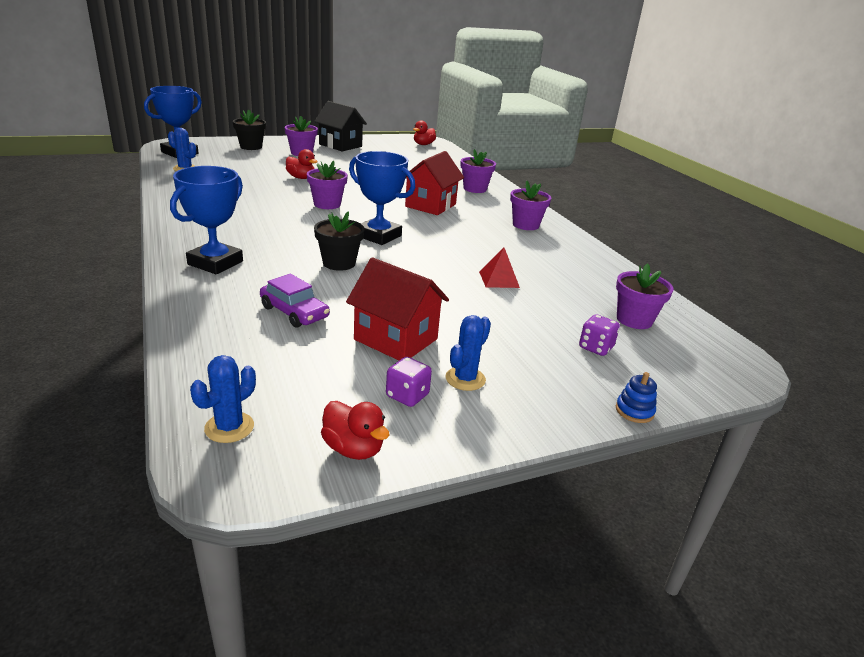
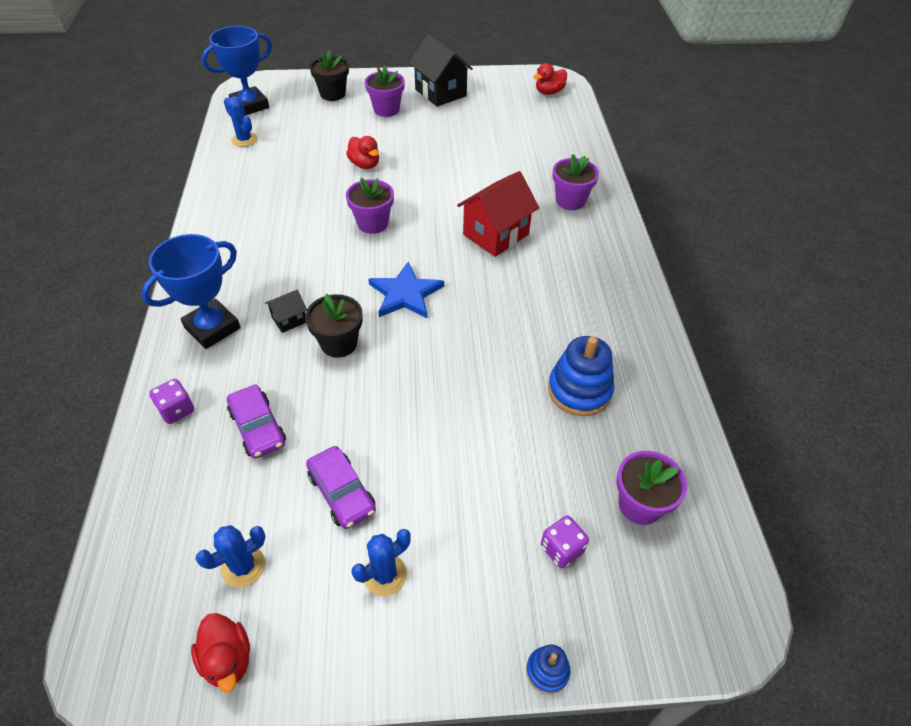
camera: 20 degrees right, 20 degrees up
(229, 427) = (131, 601): blue cactus -> blue cactus (243, 567)
(286, 254) = (289, 319): none -> black house
(379, 236) = (405, 294): blue trophy -> blue star
(396, 339) = (342, 492): red house -> purple car
(407, 396) = (313, 590): purple dice -> purple dice (177, 410)
(499, 279) = (509, 398): red pyramid -> none
(525, 225) = (599, 287): purple flower pot -> none
(548, 271) = (579, 390): none -> blue stacking toy

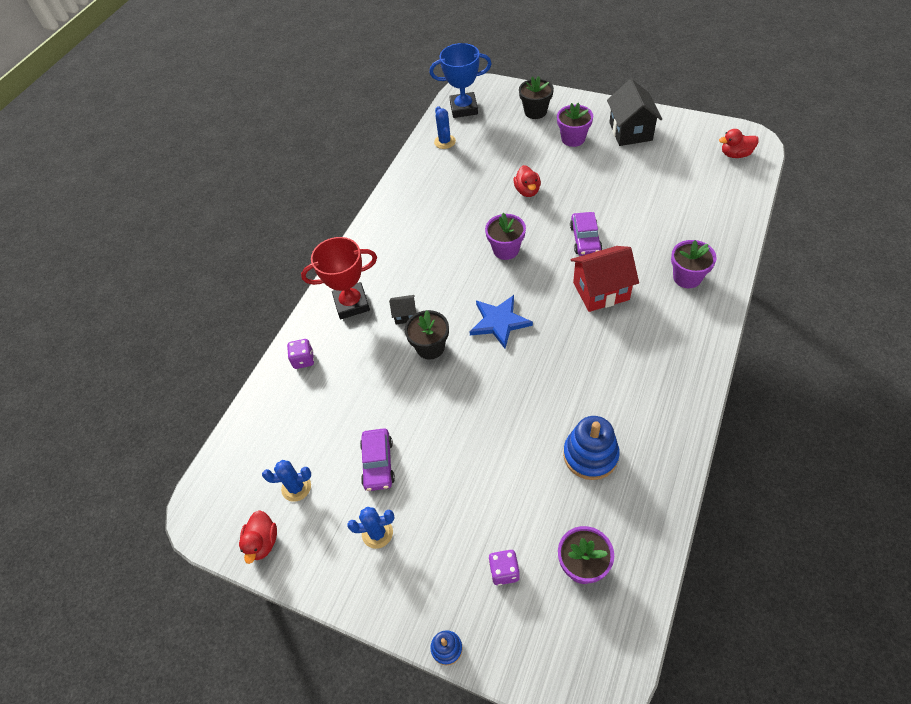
camera: 35 degrees right, 5 degrees up
(212, 328) = (351, 304): blue trophy -> red trophy
(258, 427) = (347, 393): purple car -> purple car (585, 239)

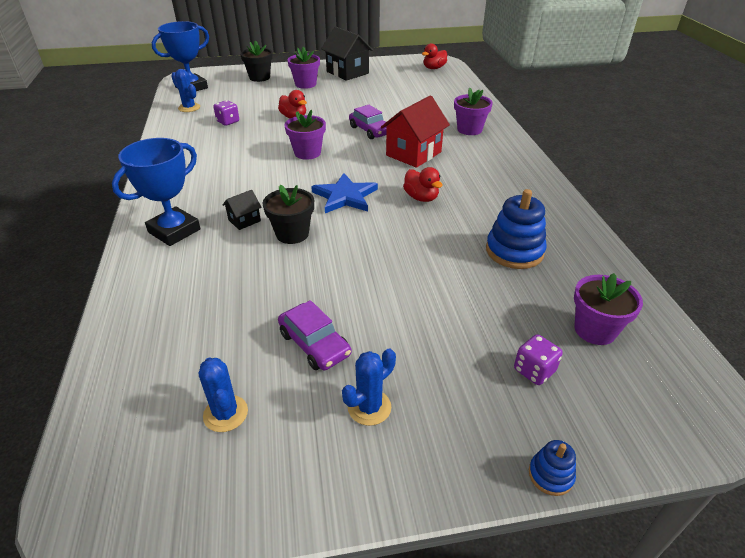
camera: 40 degrees left, 15 degrees down
(262, 542) = (219, 498): red duck -> red duck (421, 198)
(296, 487) = (225, 413): blue cactus -> blue cactus turned 75 degrees counterclockwise
(303, 360) = (146, 293): purple dice -> purple dice (228, 122)
(351, 304) = (174, 231): red trophy -> blue trophy

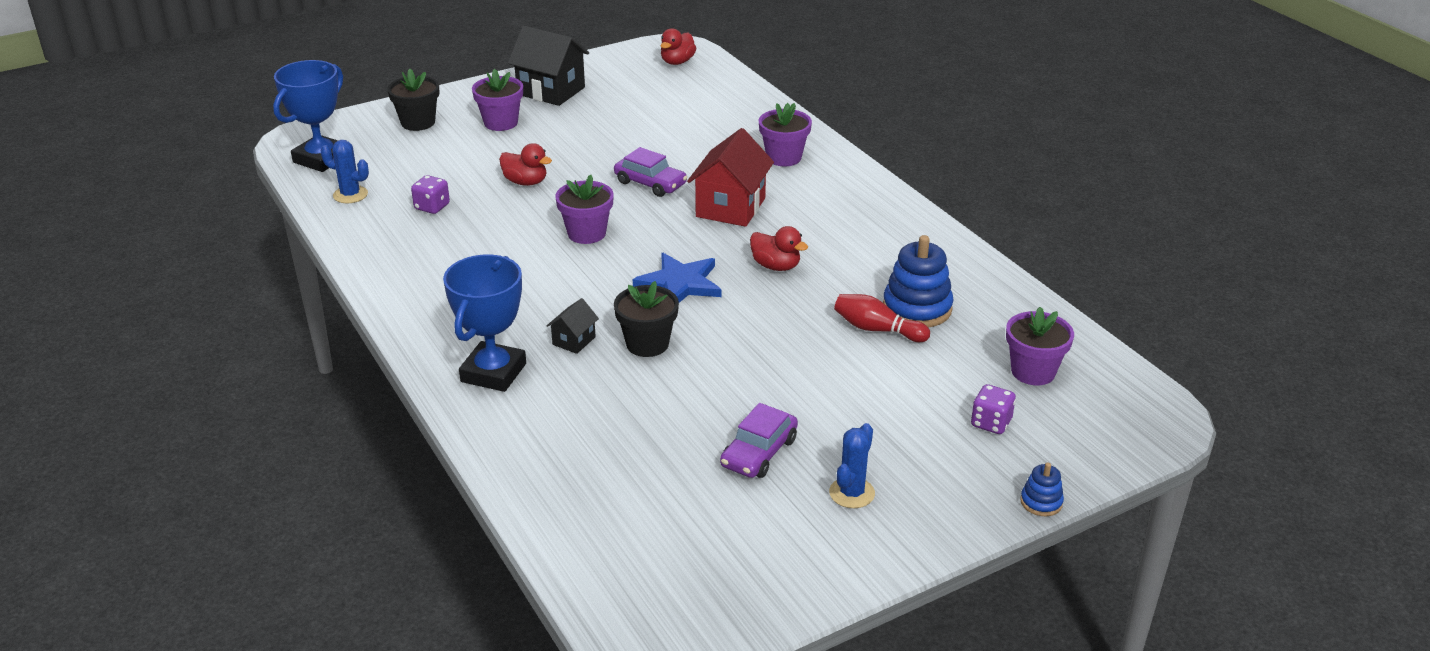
camera: 20 degrees left, 5 degrees down
(225, 413) = (714, 534): blue cactus -> none
(314, 344) = (759, 452): purple car -> purple car turned 90 degrees clockwise
(472, 261) = (877, 329): none -> red bowling pin

